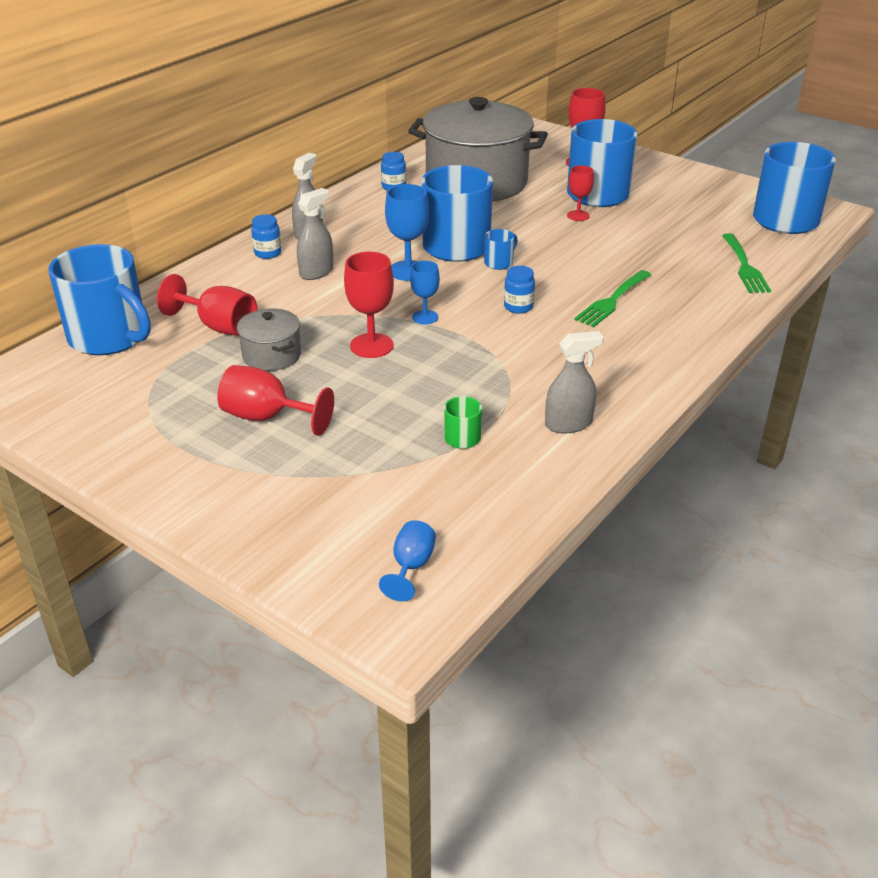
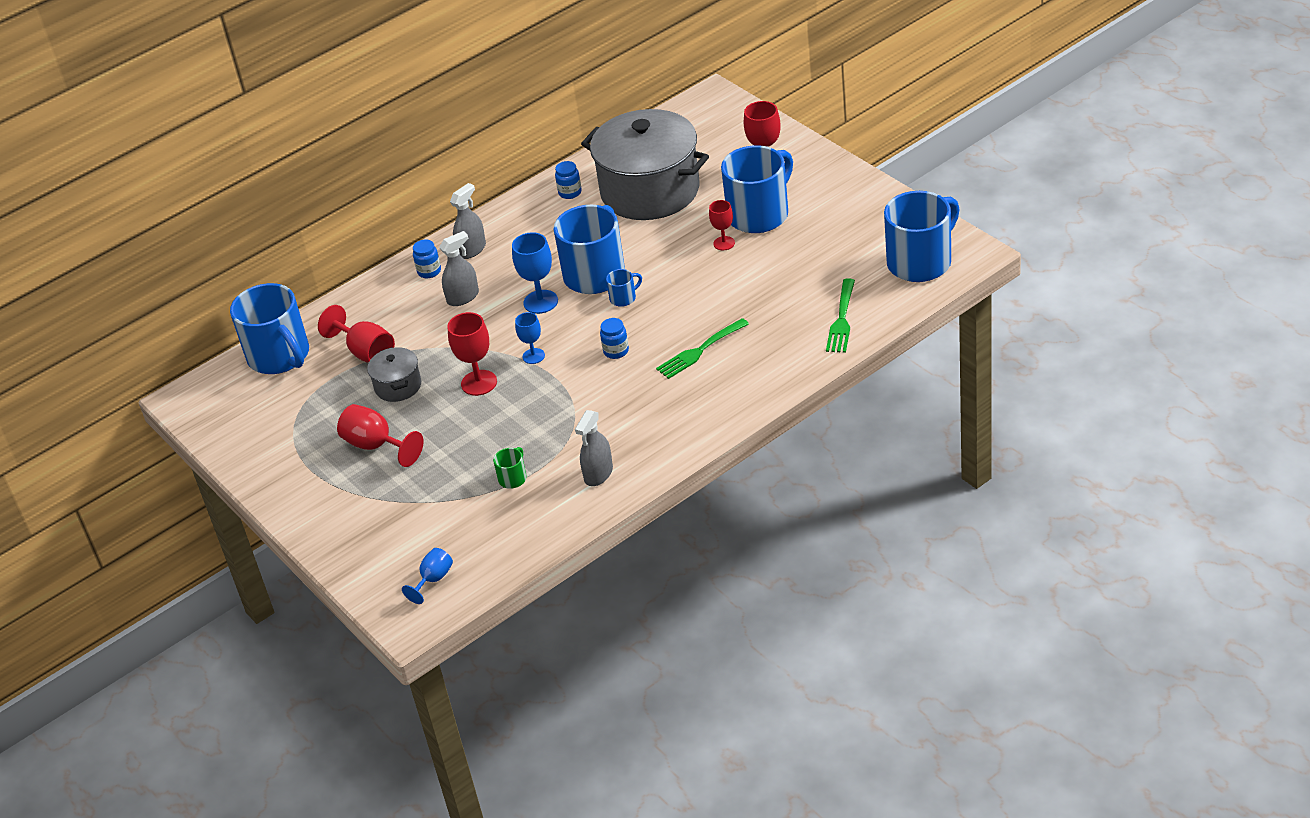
camera: 20 degrees right, 5 degrees up
(568, 424) = (598, 474): grey spray bottle -> grey spray bottle turned 120 degrees clockwise

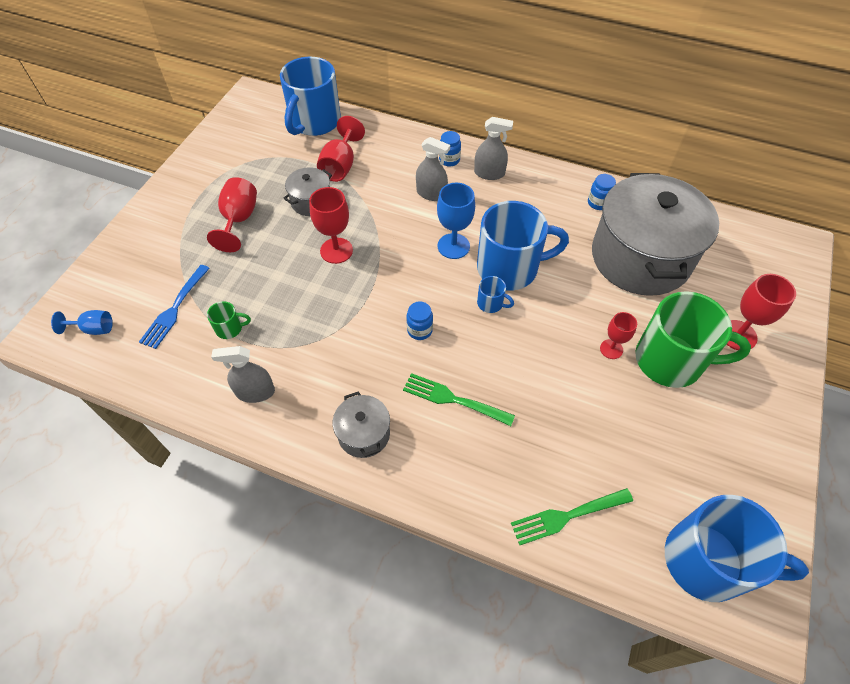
camera: 55 degrees right, 15 degrees up
(456, 514) = (175, 309): none -> blue fork
(533, 356) = (385, 272): blue goblet -> none
(691, 413) = (364, 434): none -> grey pot
(759, 214) = (671, 360): blue mug -> green mug

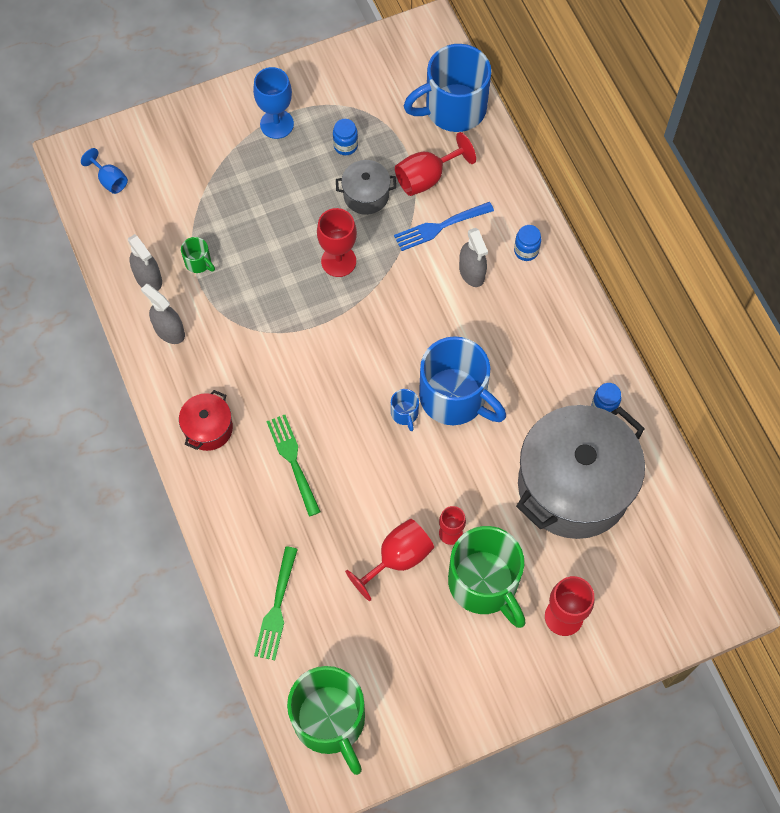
camera: 45 degrees right, 10 degrees up
(175, 309) = (176, 211): blue fork -> blue fork (440, 227)
(239, 220) = (294, 165): red goblet -> red goblet (397, 558)
(364, 434) = (208, 428): grey pot -> red pot
(419, 330) = (328, 386): blue jar -> blue jar (345, 146)
(453, 246) = (433, 338): blue goblet -> blue goblet (277, 124)
(489, 173) = (545, 295): grey spray bottle -> grey spray bottle (148, 278)
(567, 516) = (277, 607): green fork -> green fork turned 105 degrees counterclockwise
(707, 561) = (330, 721): blue mug -> green mug

